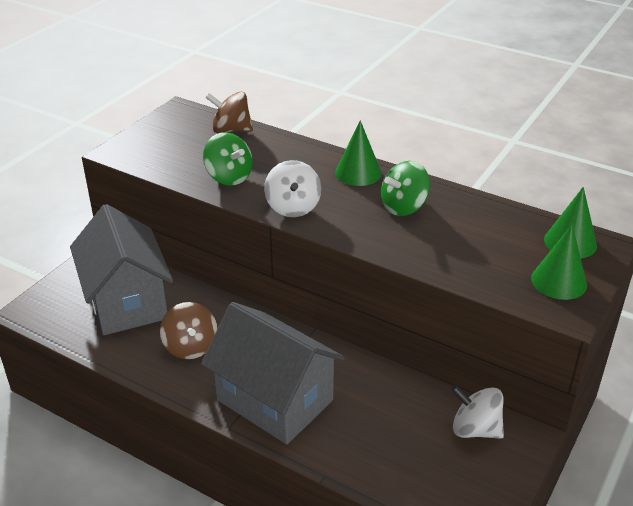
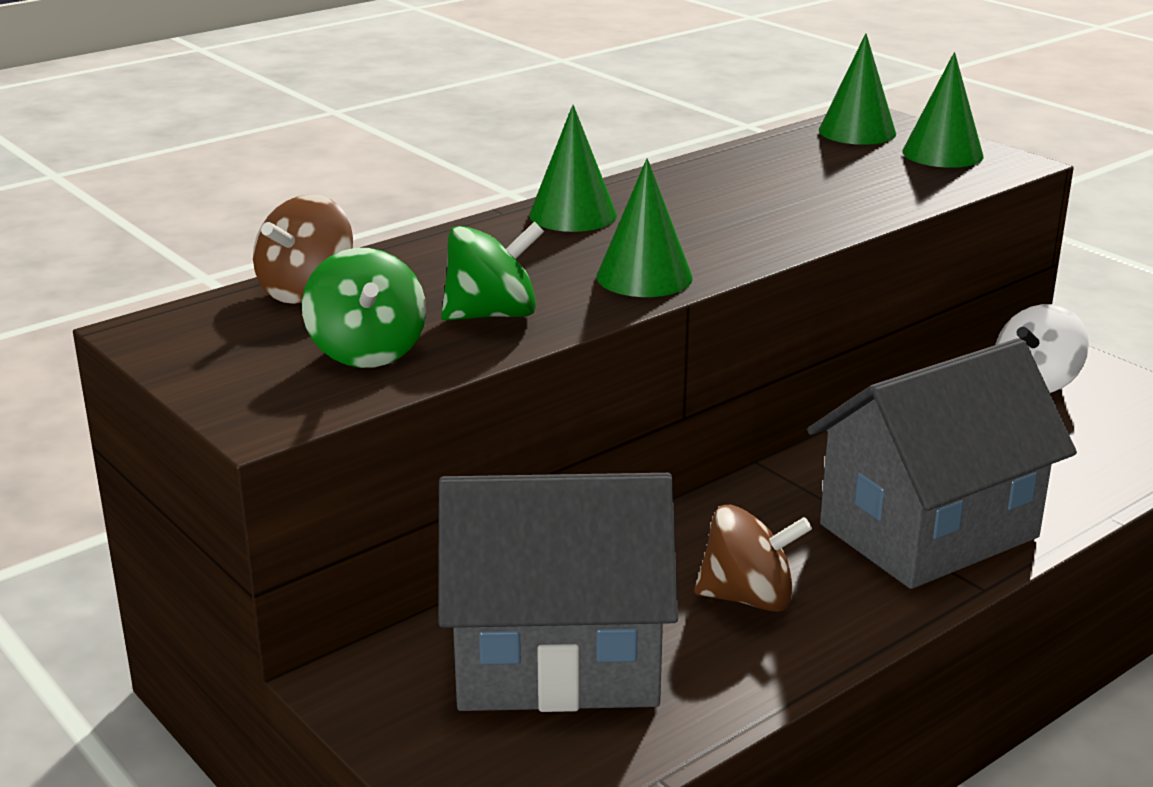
camera: 70 degrees left, 10 degrees down
(293, 207) = (644, 277): white spinning top -> green cone
(403, 207) = (703, 202): green spinning top -> green spinning top (367, 352)

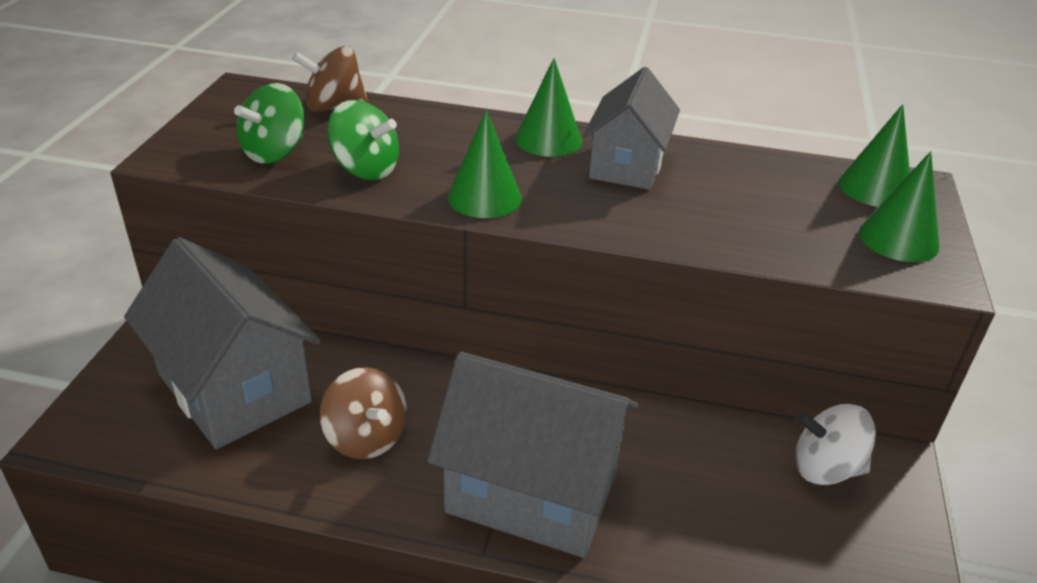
camera: 50 degrees right, 10 degrees up
(678, 200) = (627, 165): none -> grey house

